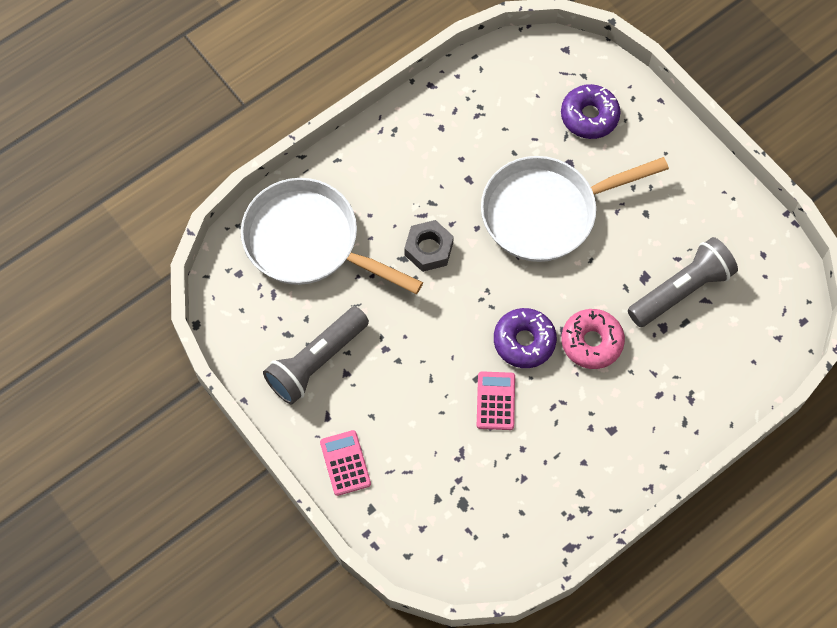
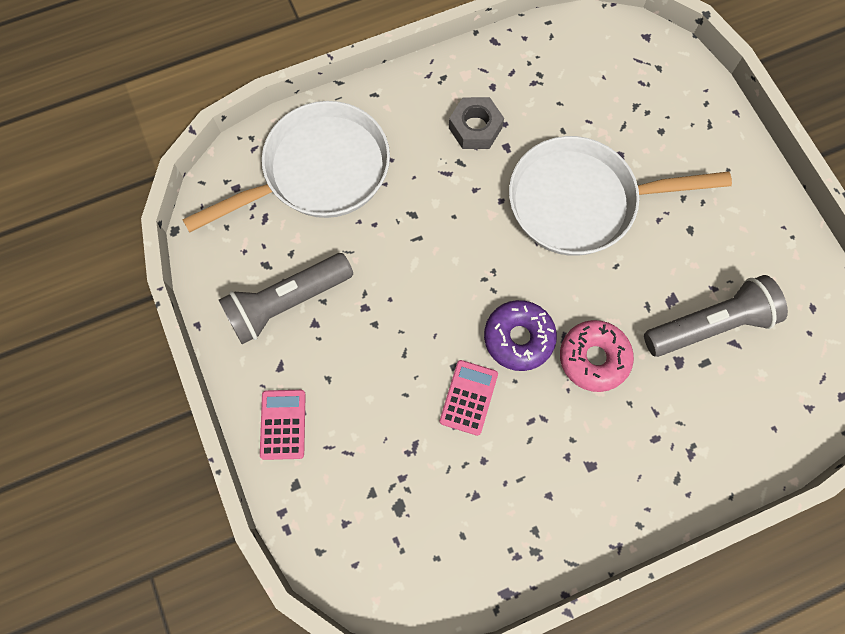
camera: 15 degrees right, 5 degrees up
(308, 241) = (318, 172): white pan -> white pan turned 105 degrees clockwise
(428, 249) = (443, 211): grey nut -> grey nut (475, 128)
(589, 116) = (654, 111): purple donut -> none

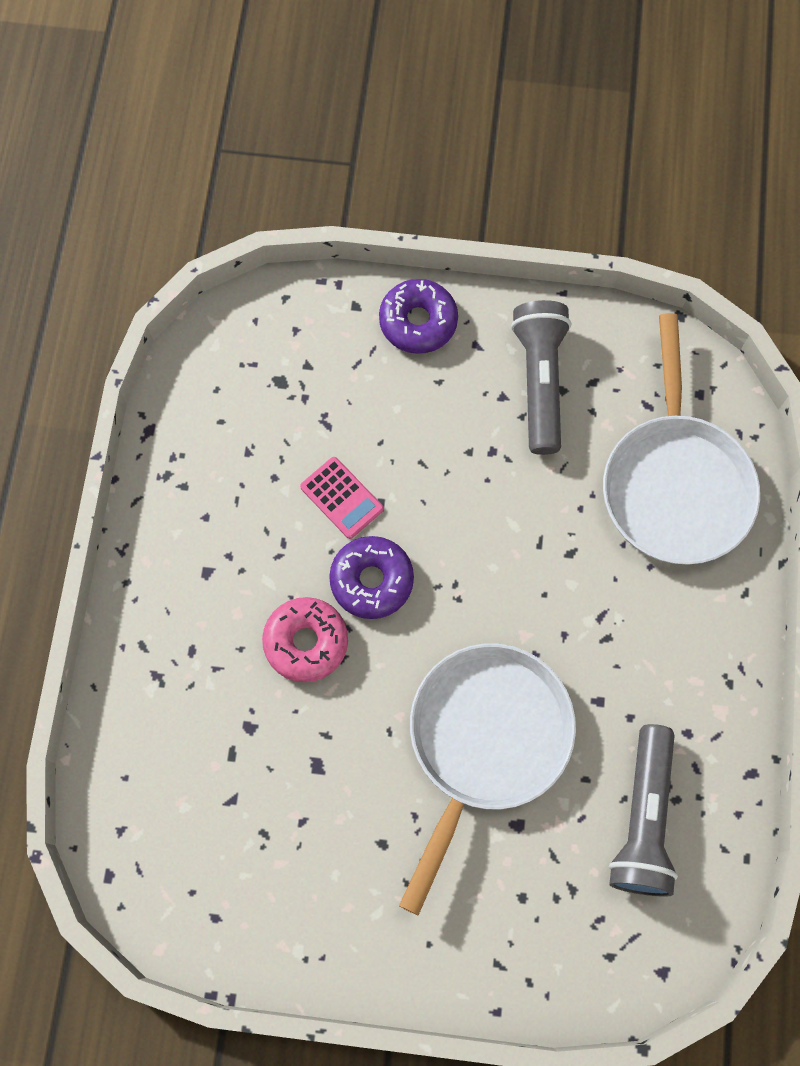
camera: 120 degrees right, 0 degrees up
(283, 424) = (418, 322): pink calculator -> purple donut
(475, 128) = (642, 680): grey nut -> none
(710, 325) = (266, 787): grey flashlight -> grey flashlight (643, 819)

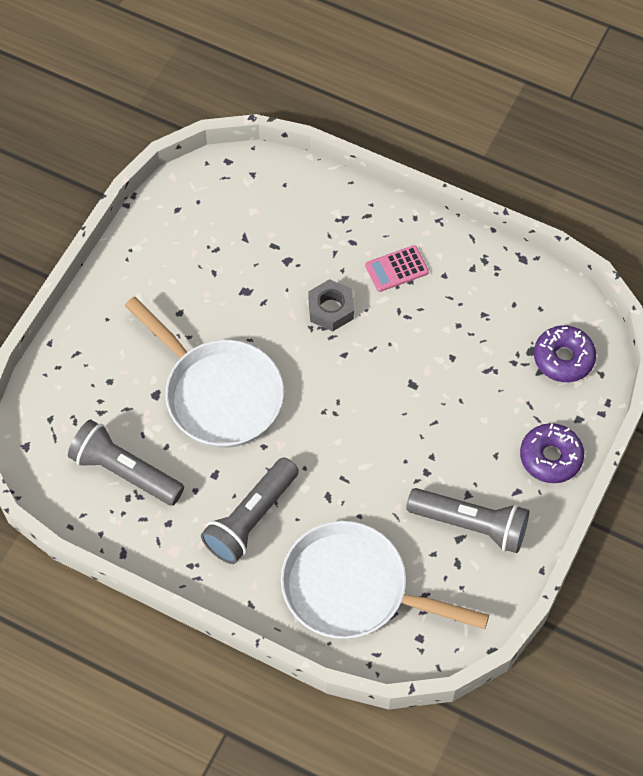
camera: 110 degrees right, 10 degrees down
(306, 642) = (331, 309): pink donut -> grey nut
(341, 498) = (426, 362): pink calculator -> pink calculator (396, 269)
(372, 580) = (358, 362): purple donut -> purple donut (563, 358)
(639, 633) = (251, 519): none -> grey flashlight

